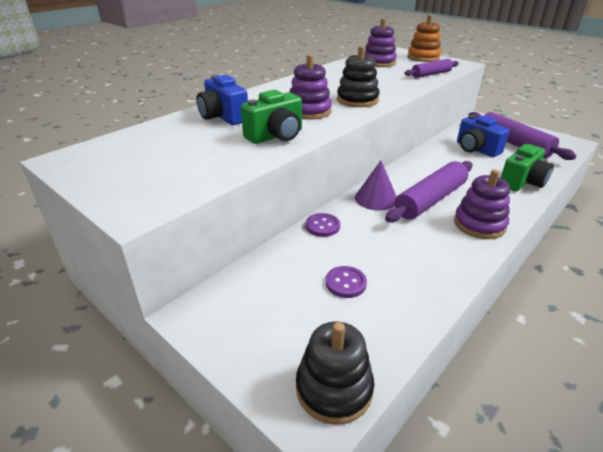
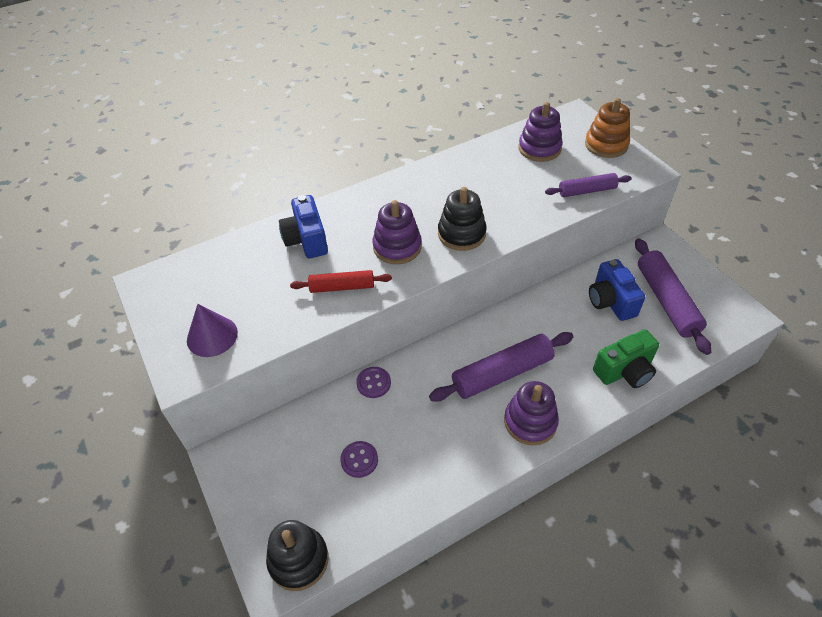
camera: 20 degrees right, 15 degrees up
(276, 136) = (342, 287): green camera -> red rolling pin
(376, 198) = (446, 357): purple cone -> purple cone (212, 336)

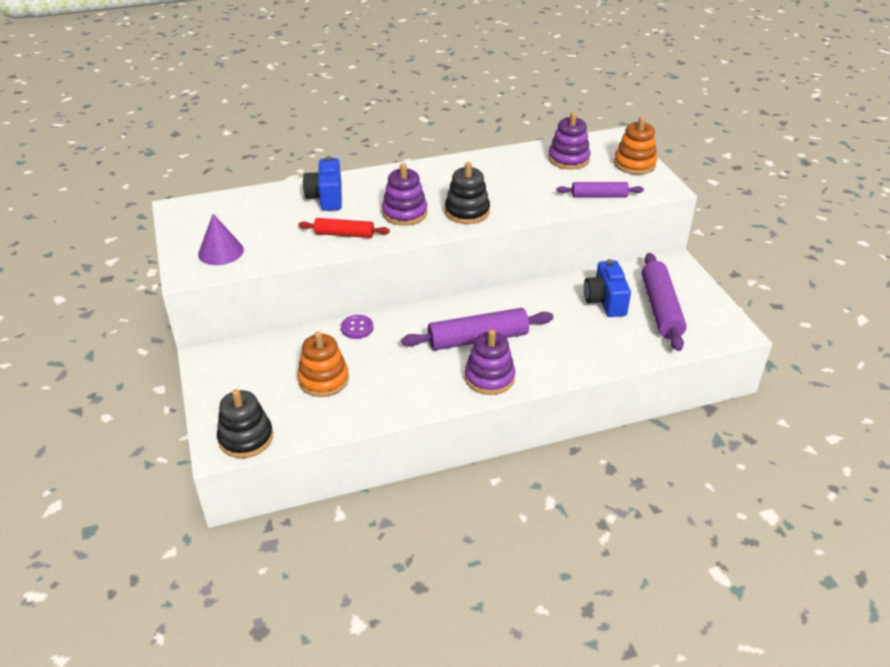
camera: 10 degrees right, 10 degrees down
(359, 460) = (323, 379): purple button -> orange stacking toy
(625, 371) = (595, 355): green camera -> none

